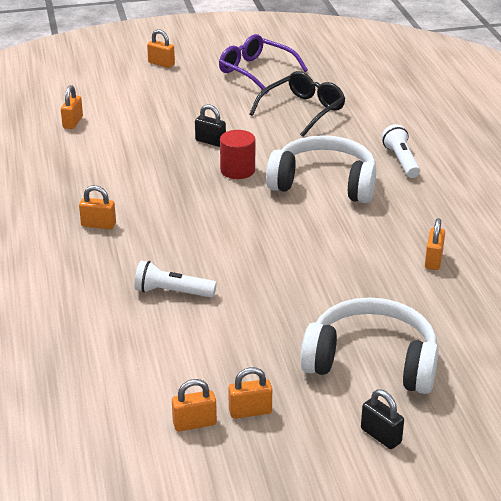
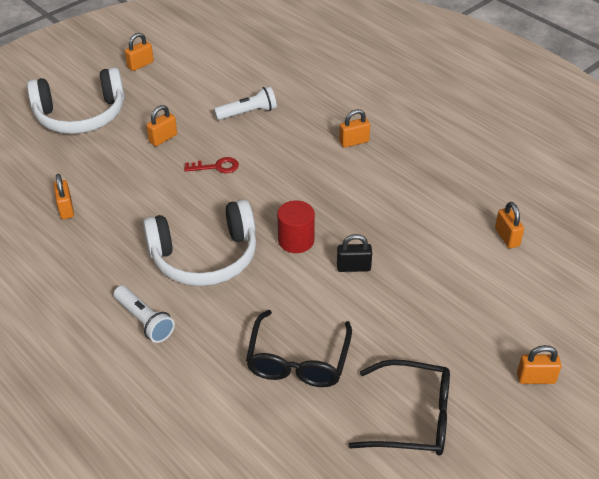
camera: 150 degrees right, 10 degrees up
(194, 423) = (167, 49): orange padlock -> orange padlock (163, 138)
(256, 71) = (412, 418): purple glasses -> black glasses
(256, 248) = (216, 167): none -> red key
(381, 436) = (56, 78): black padlock -> none

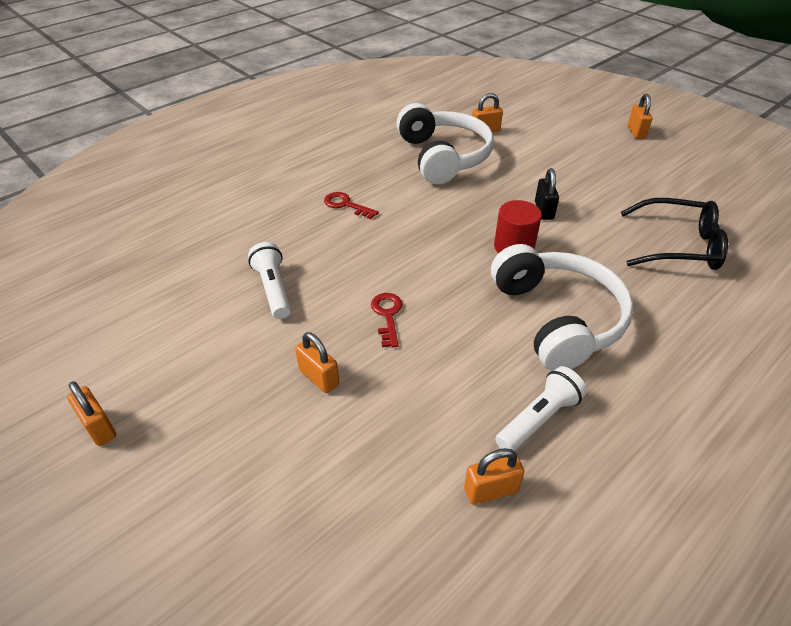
camera: 90 degrees left, 0 degrees up
(81, 115) = (234, 506): white headphones -> white headphones (443, 157)
(144, 321) = (680, 367): white flashlight -> white flashlight (539, 419)
(354, 142) = (346, 205): orange padlock -> red key
(412, 418) = (706, 186): black glasses -> none

